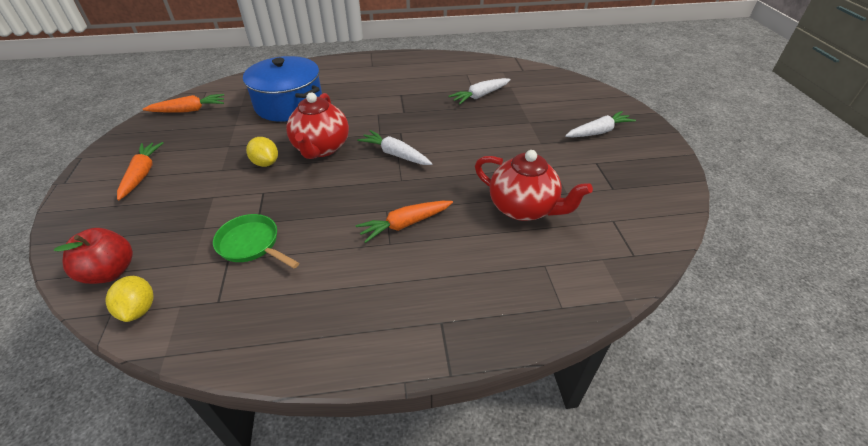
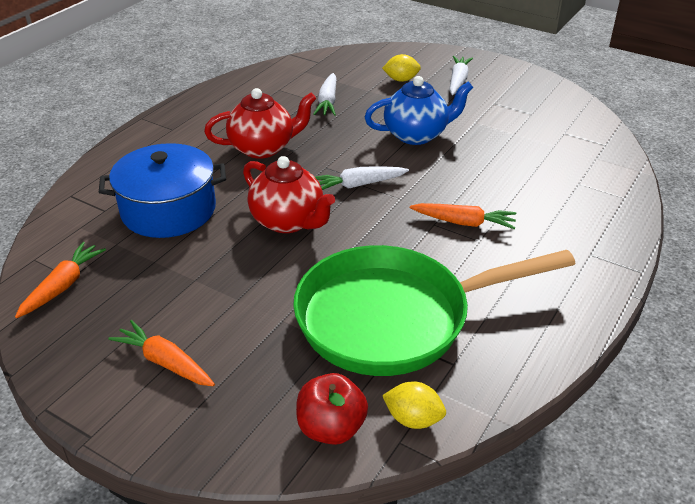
camera: 50 degrees left, 5 degrees down
(252, 244) = (394, 318): green pan -> green pan, size x2.38
(266, 163) = (266, 265): yellow lemon -> yellow lemon (401, 80)
(405, 224) = (464, 222): orange carrot -> orange carrot turned 90 degrees counterclockwise
(493, 148) = (416, 135): none -> blue teapot
(523, 208) = (509, 160): red teapot -> red teapot (263, 148)

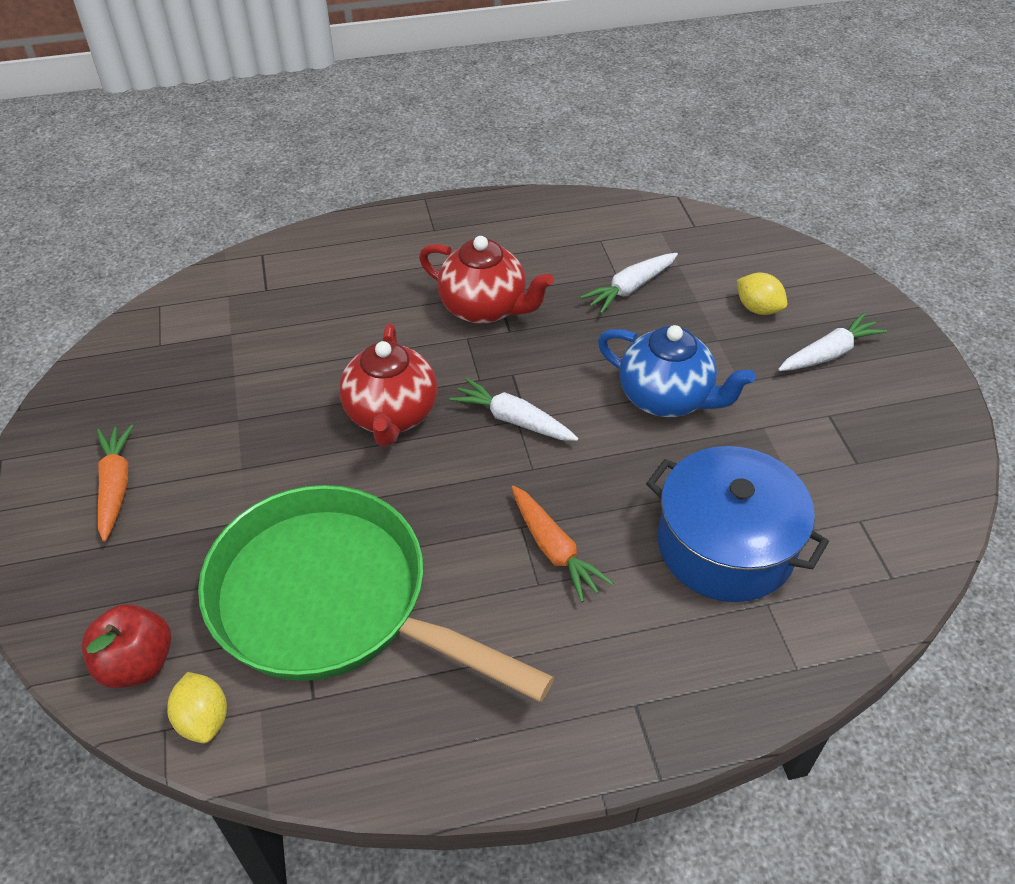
camera: 45 degrees right, 10 degrees up
(63, 286) = (145, 349): orange carrot -> none
(168, 210) = (312, 326): blue pot -> blue pot (725, 545)

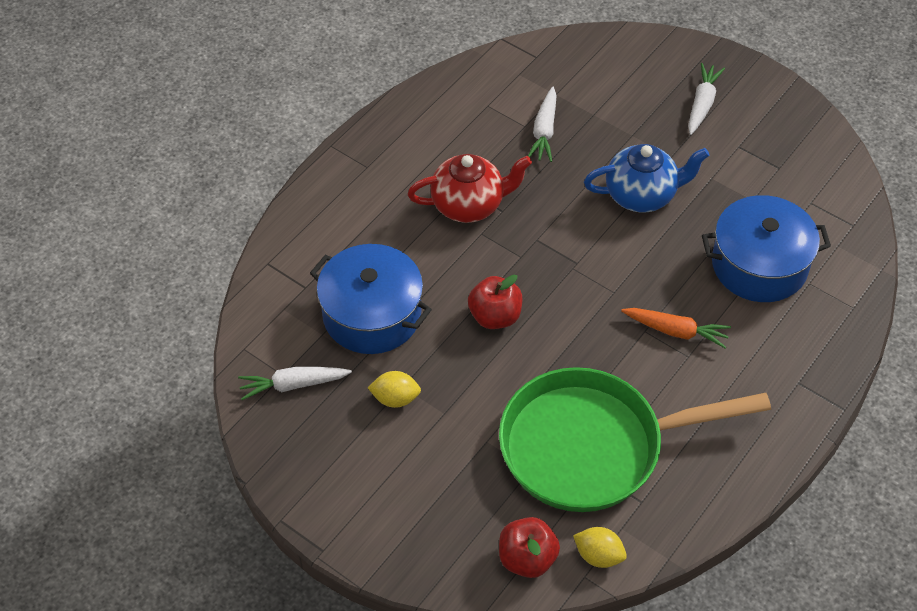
camera: 40 degrees left, 5 degrees up
(115, 486) = (380, 480): orange carrot -> none
(289, 344) = (372, 315): none -> blue pot
(391, 415) = (495, 316): red teapot -> red apple
(513, 419) = (570, 269): white carrot -> white carrot (293, 385)
(758, 308) = (634, 97): yellow lemon -> yellow lemon (395, 398)

